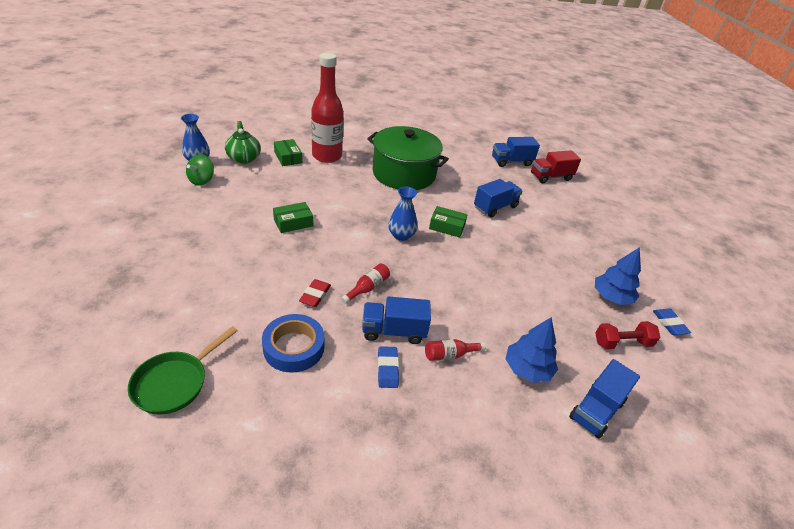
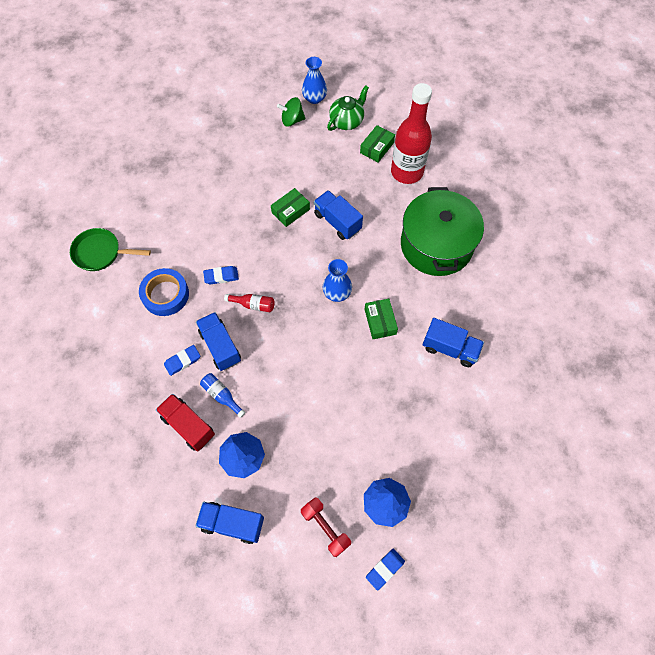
camera: 65 degrees right, 25 degrees up
(293, 222) = (290, 211): green box -> green box turned 75 degrees counterclockwise
(315, 295) = (221, 276): red eraser -> blue eraser
(450, 355) = (222, 395): red bottle -> blue bottle
(511, 162) = (560, 328): blue truck -> blue truck (337, 222)
(551, 177) = (566, 380): red truck -> red truck (188, 426)

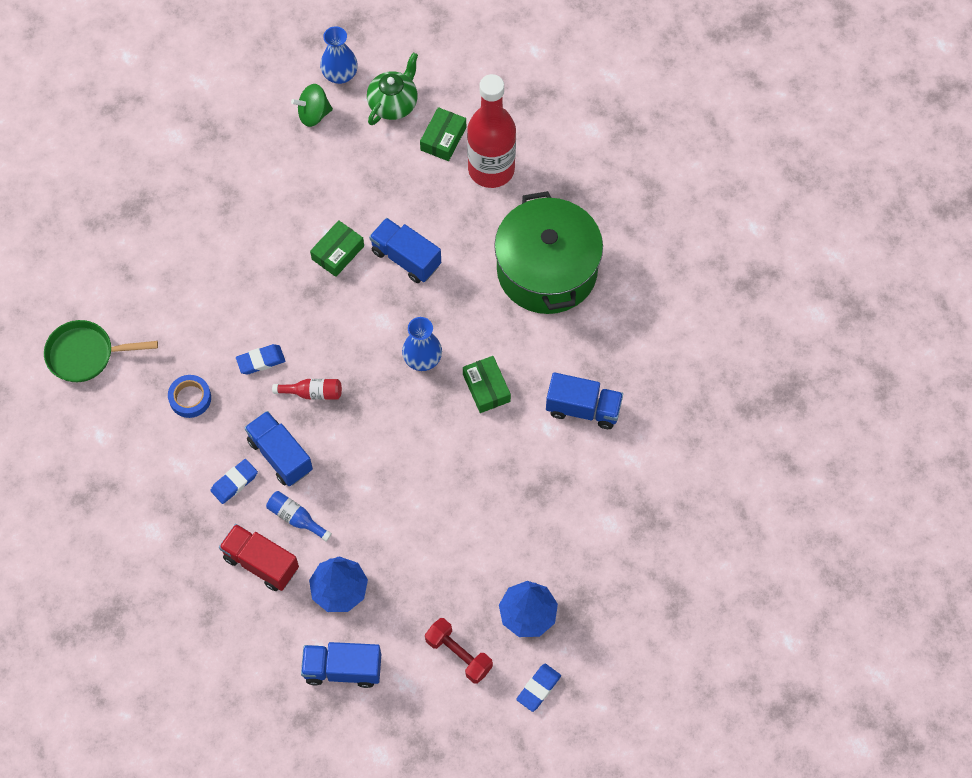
camera: 10 degrees left, 0 degrees up
(165, 295) = (190, 398): blue tape -> blue tape, size x0.65

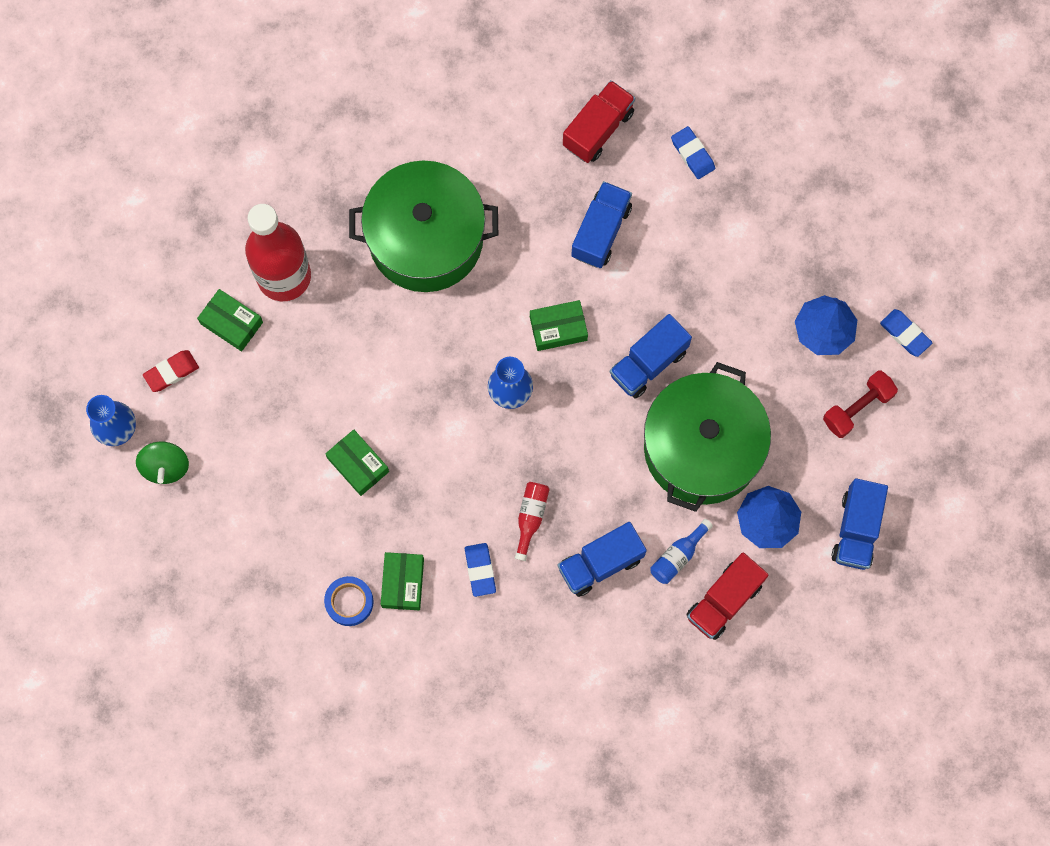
camera: 80 degrees left, 10 degrees up
(85, 354) = (435, 771): green pan -> none
(190, 398) = (512, 656): blue tape -> blue tape (349, 602)
(234, 483) = (625, 618): blue eraser -> blue eraser (692, 154)
(241, 303) = (403, 583): none -> green box
(393, 104) = (171, 372): green teapot -> red eraser
(398, 524) = (702, 448): none -> green pot
(406, 258) = (380, 390): blue truck -> blue truck (648, 363)
(679, 391) = (598, 129): none -> red truck

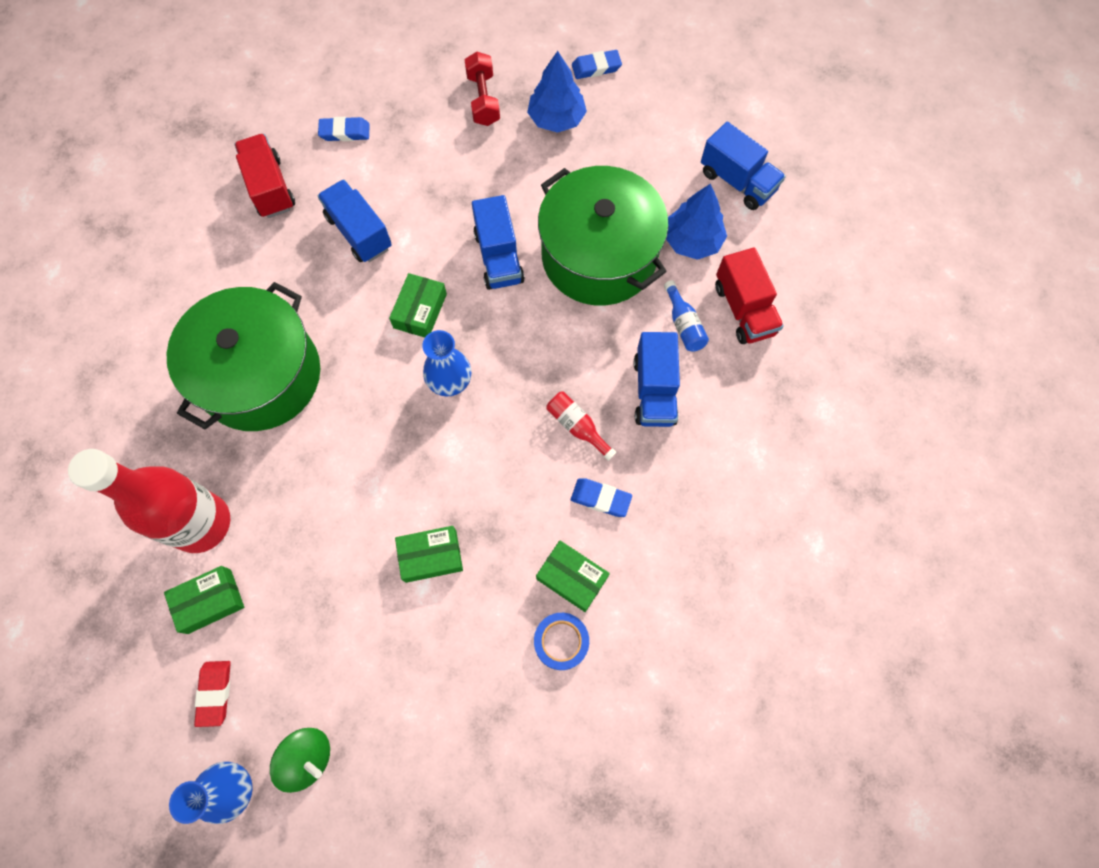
camera: 60 degrees left, 5 degrees down
(857, 408) = (636, 129): red dumbbell -> red dumbbell (483, 99)

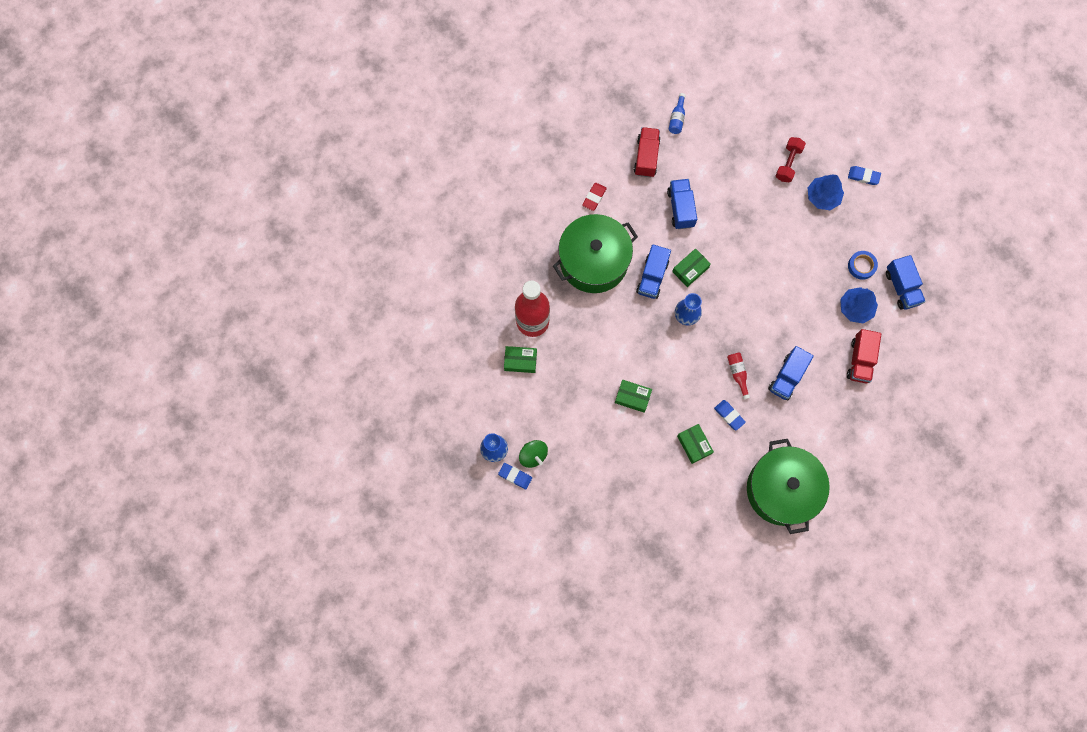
camera: 30 degrees right, 5 degrees up
(215, 693) = (505, 404): red eraser -> red eraser (594, 197)
(345, 132) = (702, 144): blue eraser -> blue eraser (515, 476)
(499, 257) = (747, 262): blue truck -> blue truck (652, 277)
(561, 641) = (673, 470): blue tape -> blue tape (861, 266)
(599, 256) = (800, 289): green pot -> green pot (782, 489)
(683, 324) = (823, 351): blue bottle -> blue bottle (677, 118)

